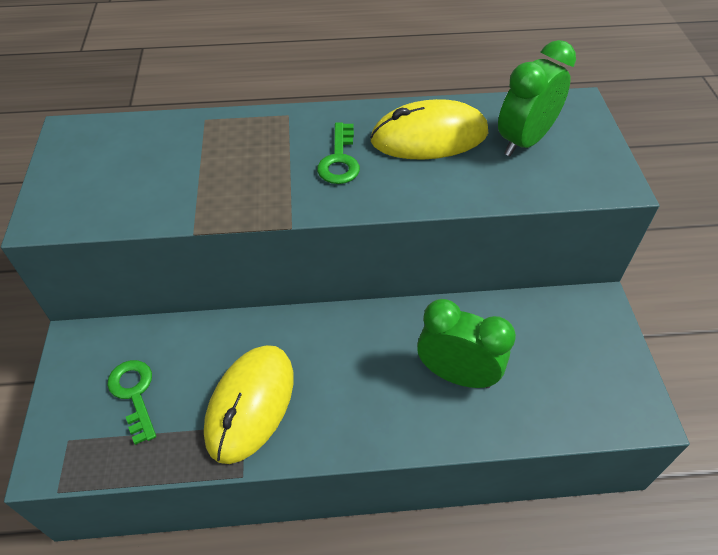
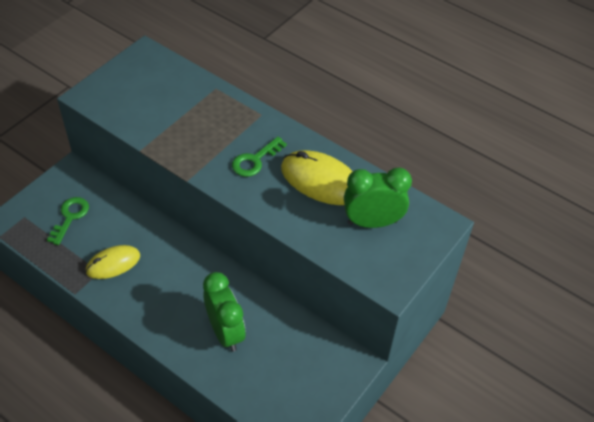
camera: 40 degrees right, 0 degrees up
(250, 404) = (113, 263): yellow mouse -> yellow mouse, size x0.65

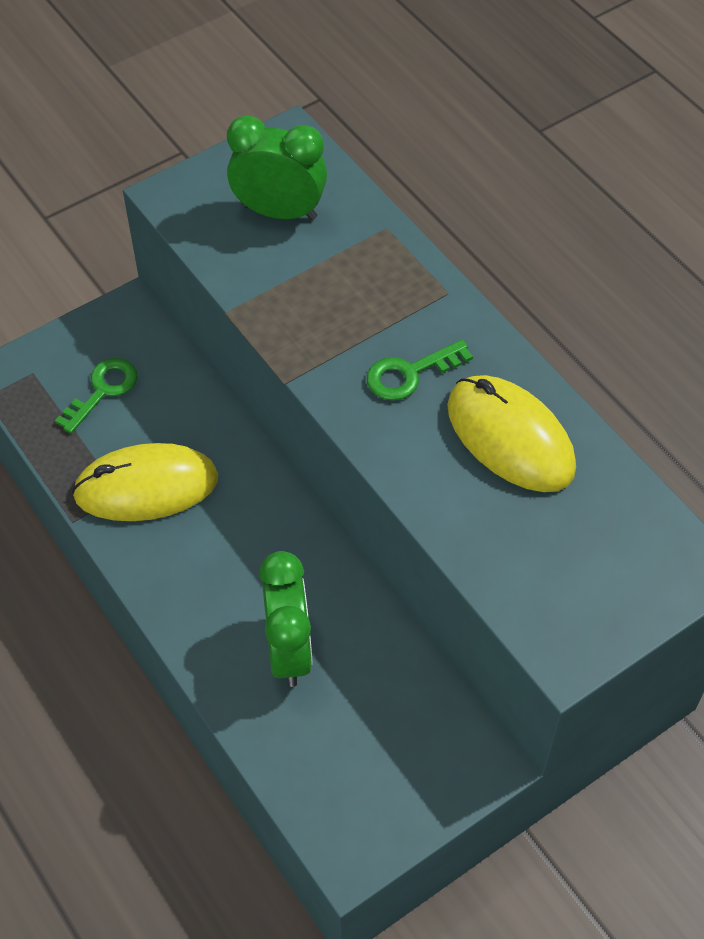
camera: 20 degrees right, 5 degrees up
(113, 263) = (146, 486): yellow mouse -> yellow mouse, size x1.54
(372, 222) = (573, 534): green clock -> green clock (279, 212)

